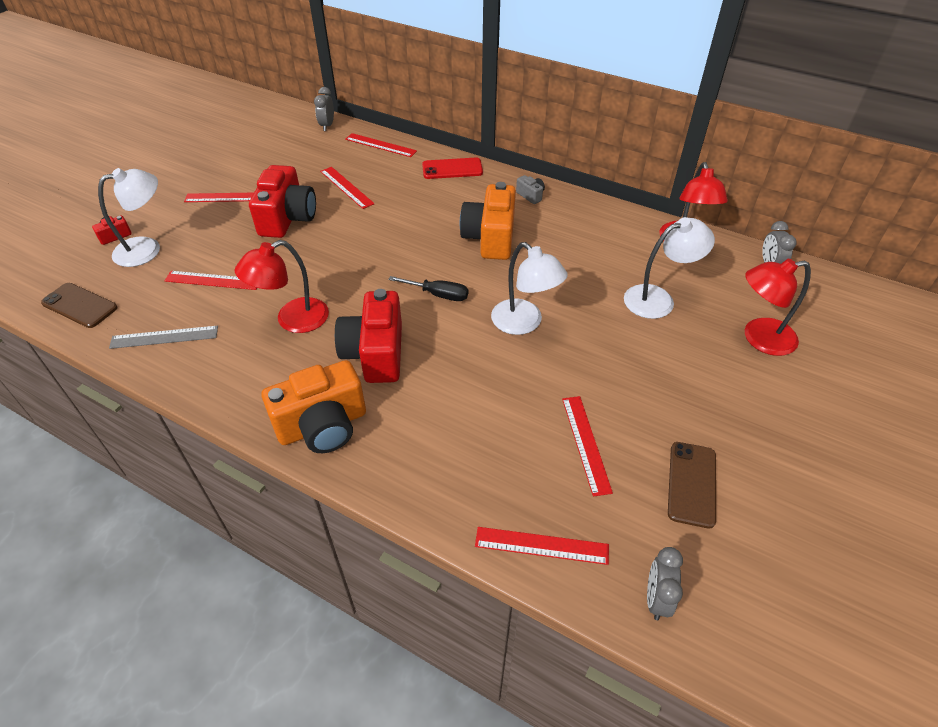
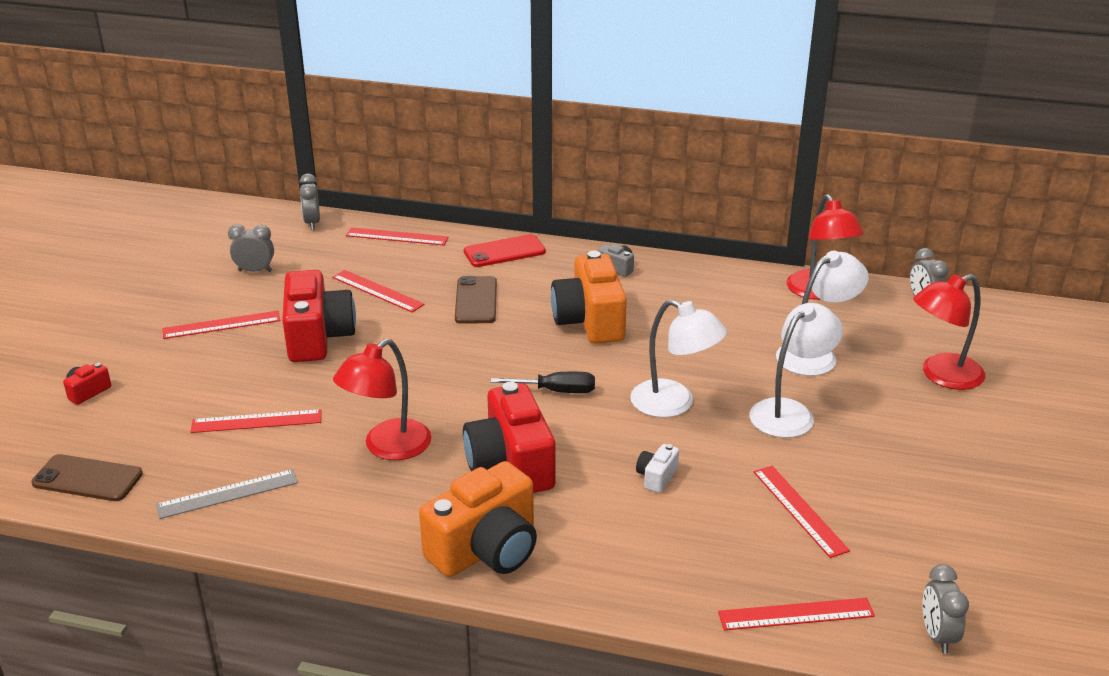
camera: 15 degrees left, 15 degrees down
(147, 249) = (144, 400): white lamp -> white lamp (790, 412)
(270, 158) = (255, 271): none -> grey clock
(482, 387) = (656, 477): none -> white camera
(692, 484) = (929, 526): brown phone -> brown phone (476, 300)

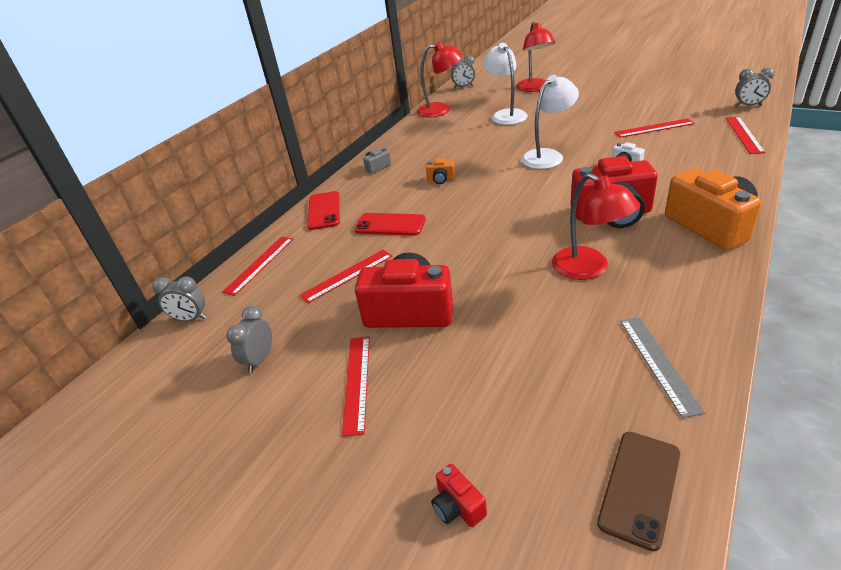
camera: 70 degrees left, 5 degrees up
(256, 421) = (542, 348): red ruler -> none
(476, 300) = (390, 225): brown phone -> red phone
(556, 391) = (525, 195): black screwdriver -> none
(590, 321) = (441, 179): orange camera -> orange camera, size x0.43
(790, 412) = (561, 125): white lamp -> none

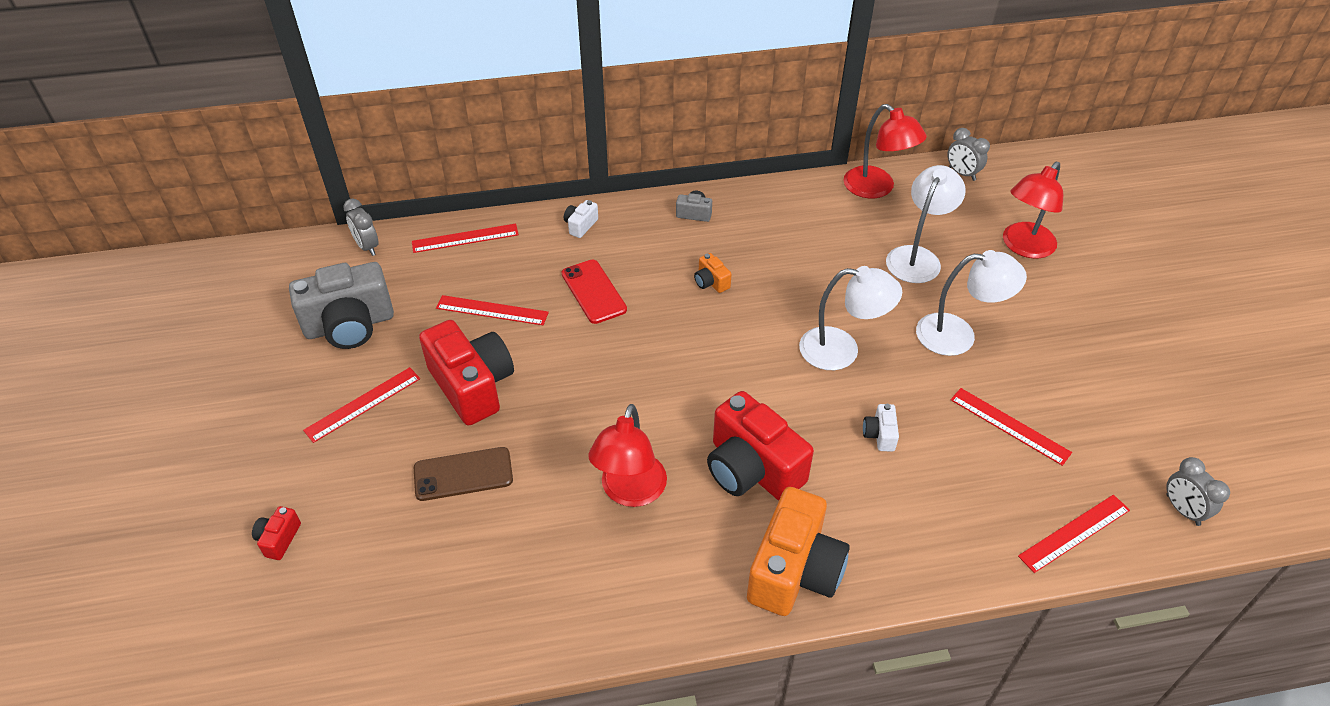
camera: 45 degrees right, 10 degrees up
(259, 360) = (350, 325): grey clock -> grey camera
(324, 211) = (580, 225): red phone -> white camera
(575, 121) = (958, 335): none -> white lamp
(640, 487) = (359, 647): brown phone -> brown phone (463, 474)
(658, 363) = (516, 606): grey ruler -> none

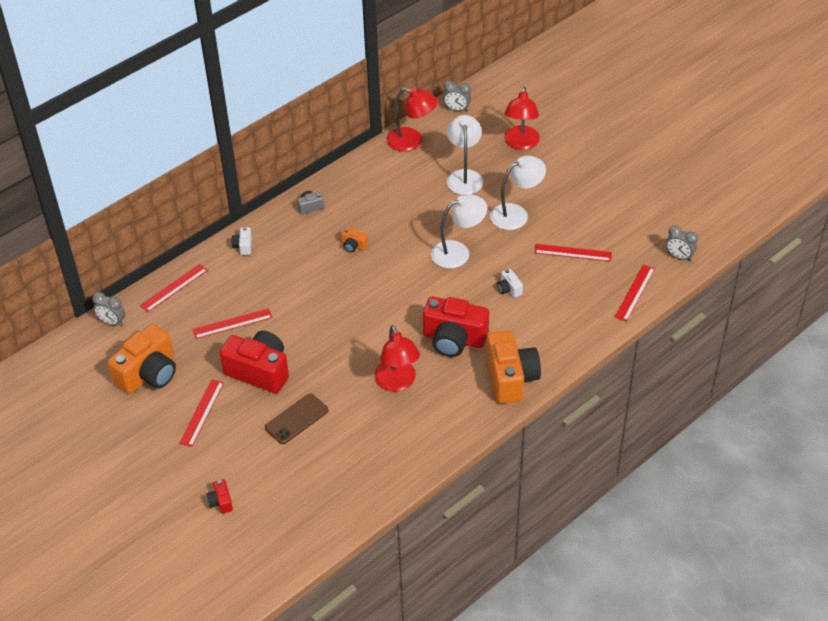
camera: 30 degrees left, 0 degrees up
(350, 325) = (149, 374): grey camera -> orange camera
(593, 292) = (286, 284): red phone -> none

